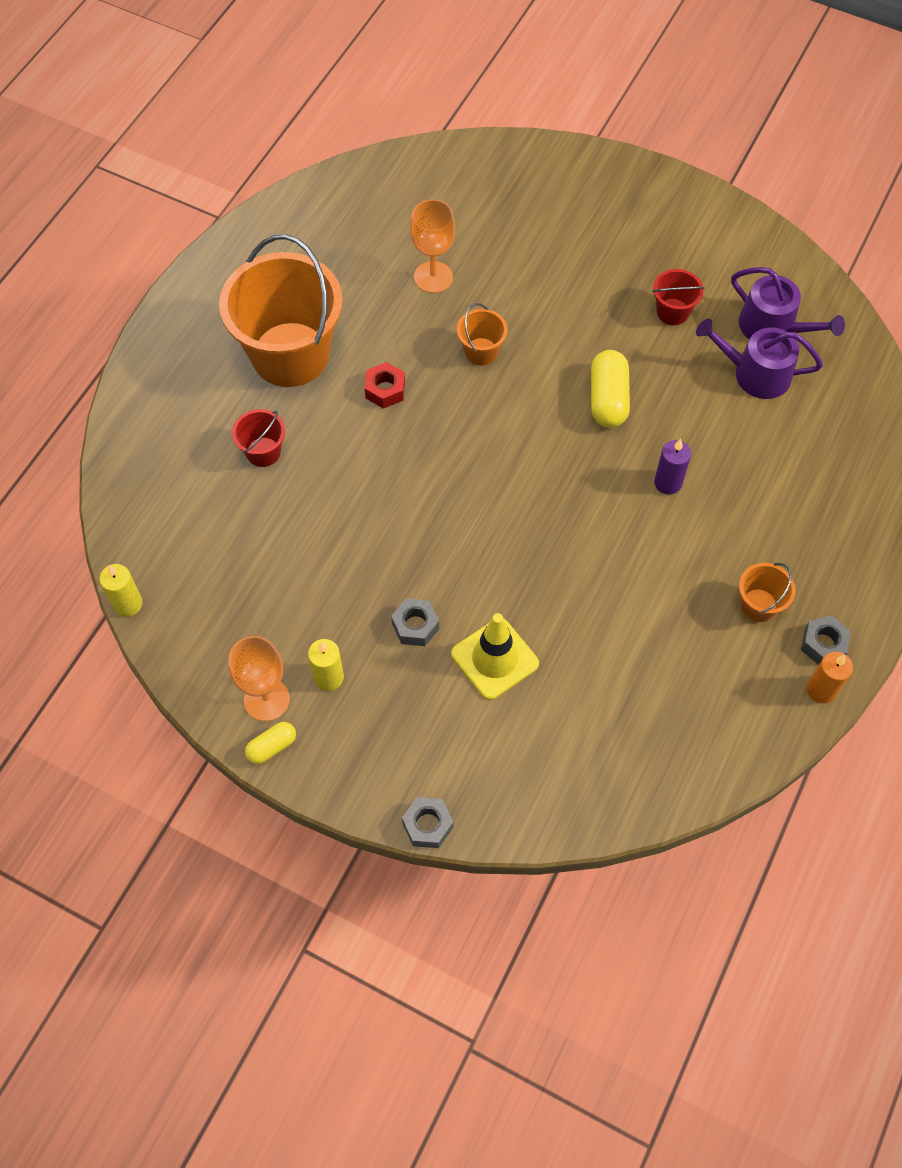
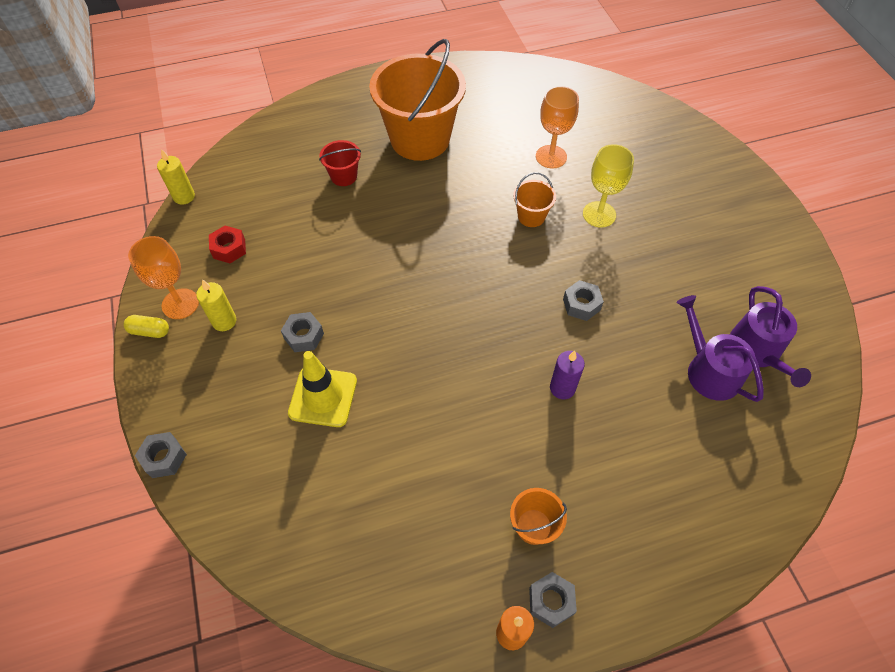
camera: 45 degrees right, 5 degrees down
(385, 390) = (449, 195): red nut -> red nut (229, 249)
(535, 302) = (599, 214): none -> yellow goblet
(608, 399) = (581, 304): yellow capsule -> grey nut
(672, 312) = (690, 286): red bucket -> none

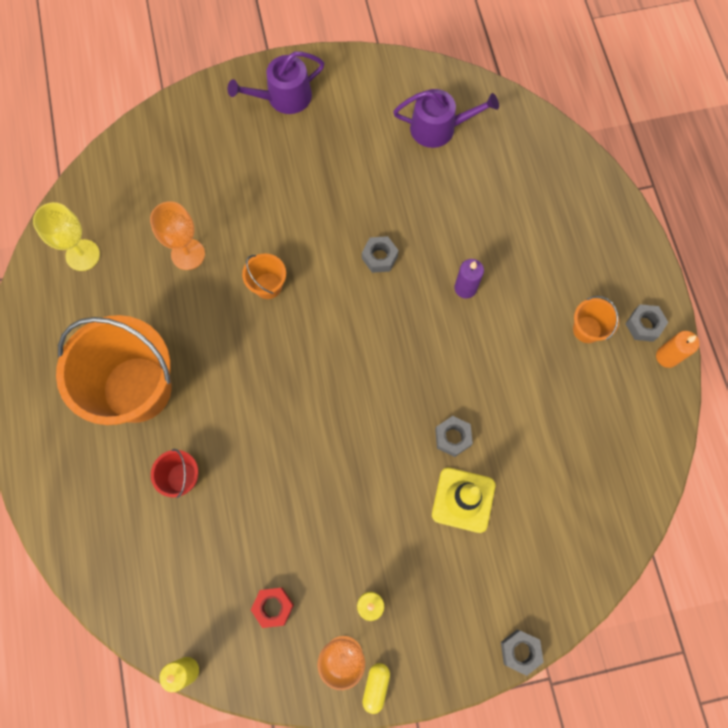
camera: 85 degrees left, 15 degrees up
(304, 336) = (394, 519): grey nut -> grey nut (452, 437)
(599, 214) = (273, 222): yellow goblet -> yellow goblet (82, 255)
(709, 370) = (454, 169): purple watering can -> purple watering can (283, 97)

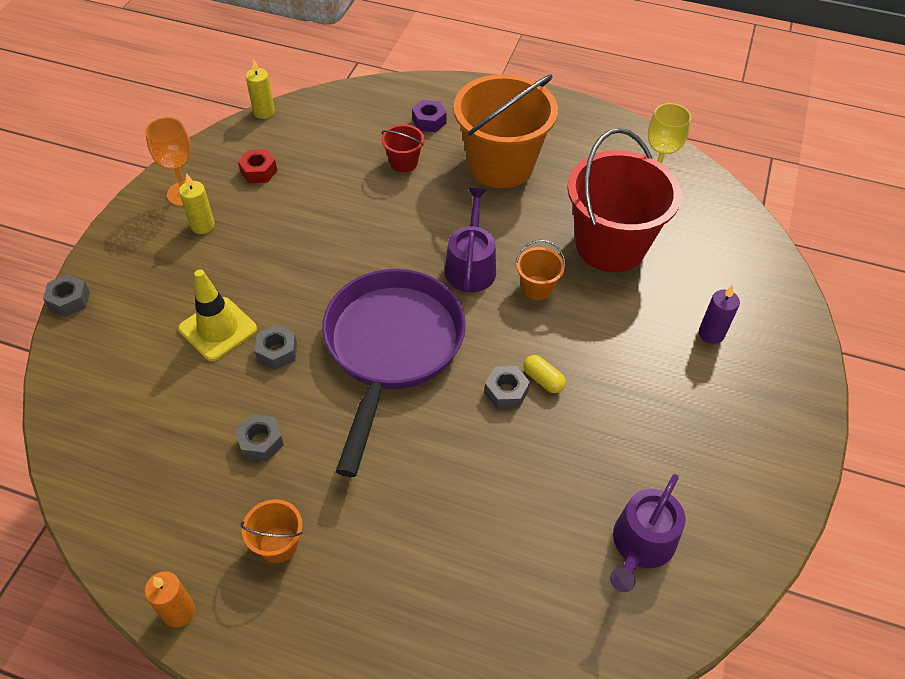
camera: 120 degrees right, 20 degrees down
(109, 490) = (429, 121): none -> purple nut
(188, 254) = (610, 245): orange goblet -> red bucket
(283, 97) = (766, 404): purple watering can -> purple watering can (471, 266)
(376, 686) = (145, 201): yellow capsule -> yellow capsule (543, 380)
(394, 356) = (391, 349): none -> purple pan
(465, 288) = (416, 451): purple candle -> purple candle (711, 333)
(643, 325) = (233, 612): grey nut -> grey nut (261, 442)

